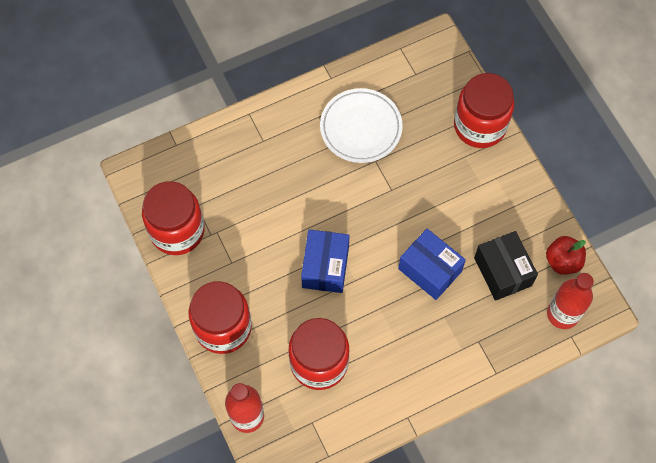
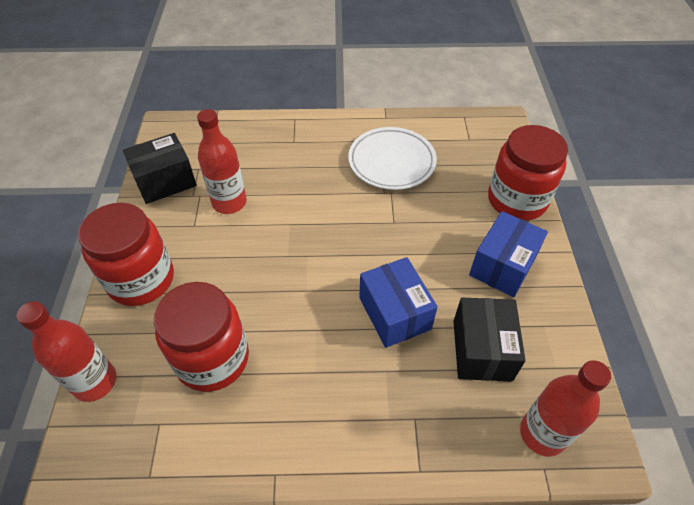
camera: 25 degrees right, 15 degrees down
(177, 231) = (165, 181): red jar -> black box
(247, 228) = (229, 202): none -> red bottle
(325, 267) = (282, 265): blue box -> blue box (502, 266)
(562, 261) = (565, 369): red apple -> none

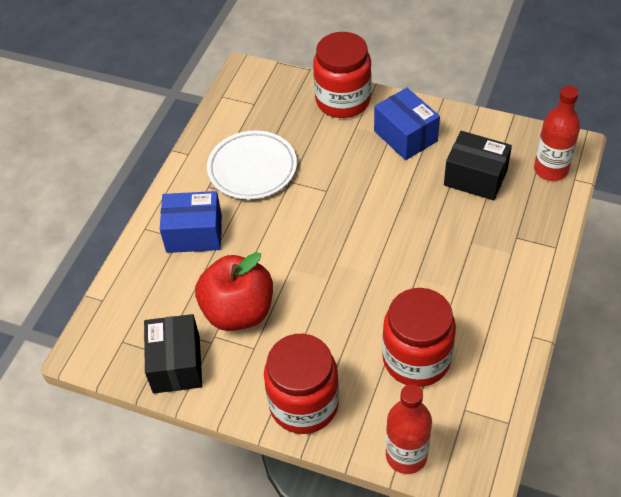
camera: 65 degrees left, 0 degrees up
(229, 202) = (238, 311): red bottle -> red apple
(394, 313) = (422, 220): blue box -> blue box (194, 234)

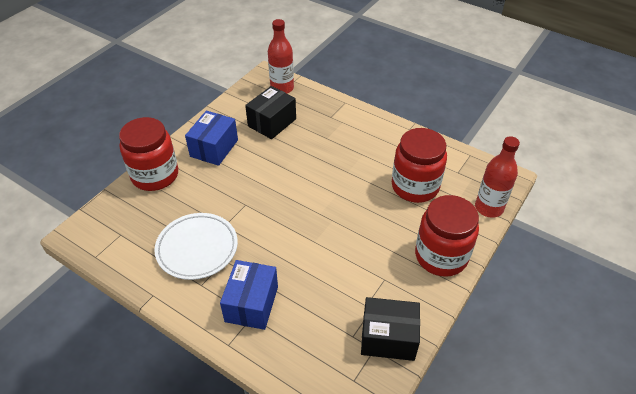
camera: 80 degrees left, 5 degrees down
(238, 311) = (346, 284): red apple -> none
(405, 136) = (214, 148): blue box -> blue box turned 45 degrees counterclockwise

